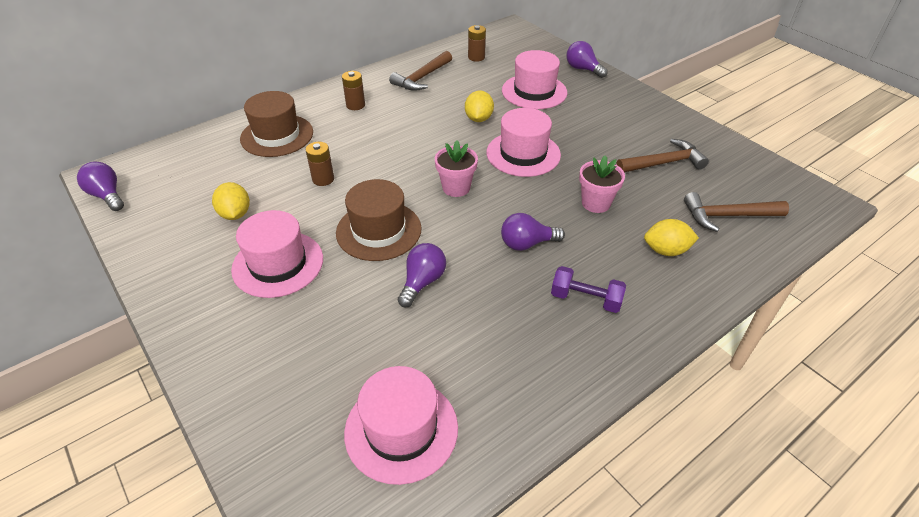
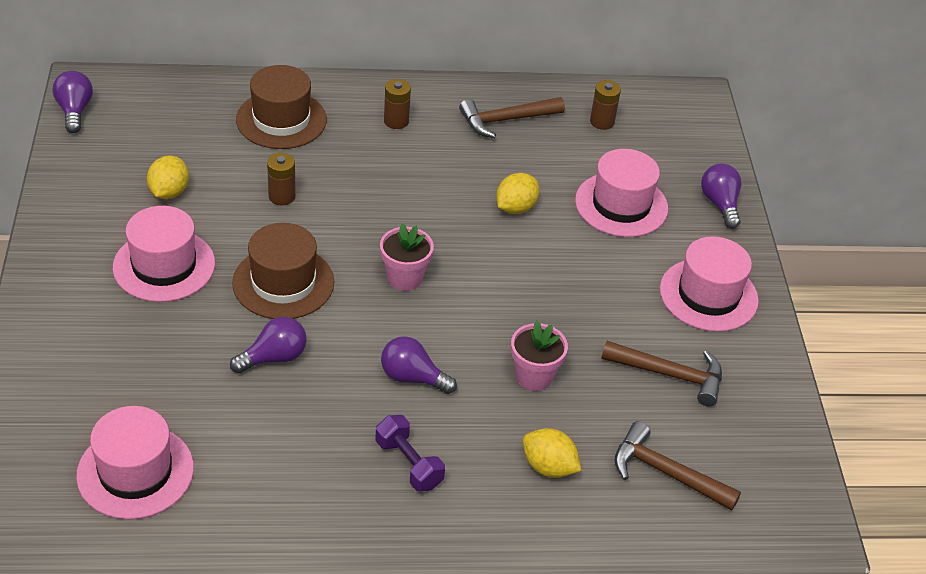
camera: 30 degrees right, 0 degrees up
(523, 154) = (519, 277): pink hat -> pink hat (708, 295)

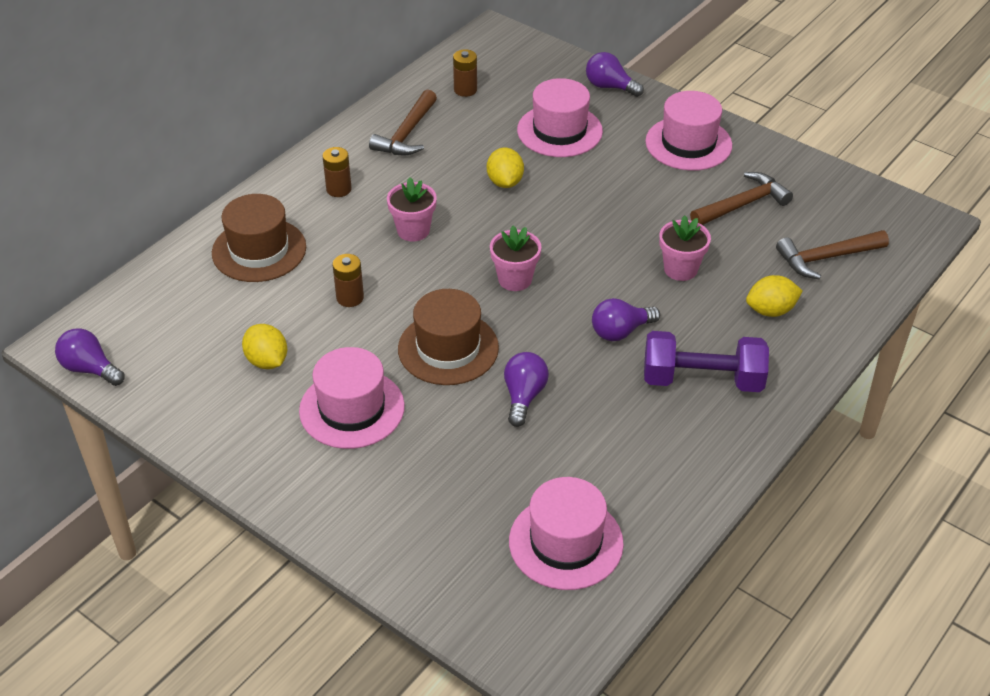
camera: 45 degrees left, 0 degrees up
(396, 188) = (413, 230): none -> pink flower pot
(408, 464) = (702, 380): purple dumbbell -> purple dumbbell, size x1.60

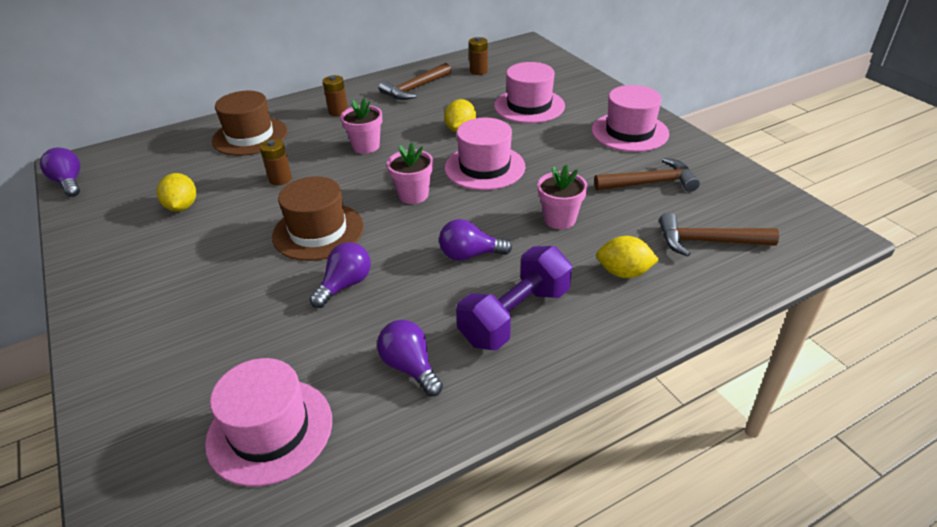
camera: 25 degrees right, 5 degrees down
(352, 409) = (205, 256): pink hat -> pink hat (484, 167)
(610, 87) = (589, 86): purple light bulb -> purple light bulb (410, 367)
(702, 380) = (515, 316): purple dumbbell -> purple dumbbell turned 75 degrees counterclockwise

